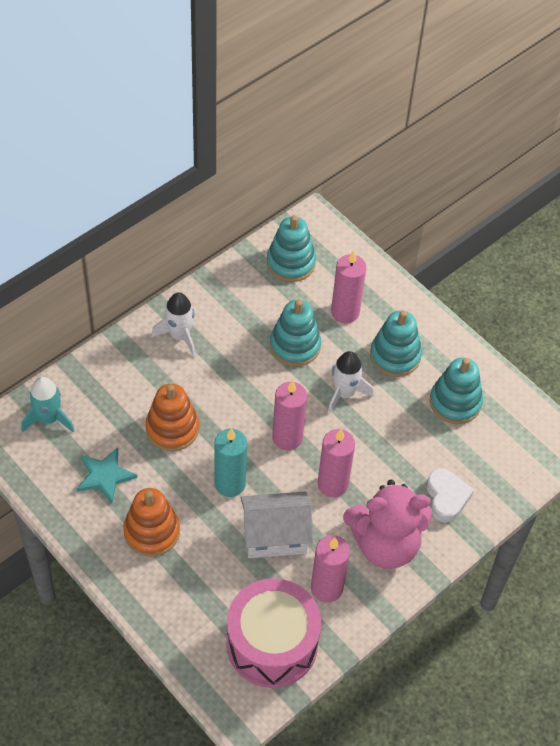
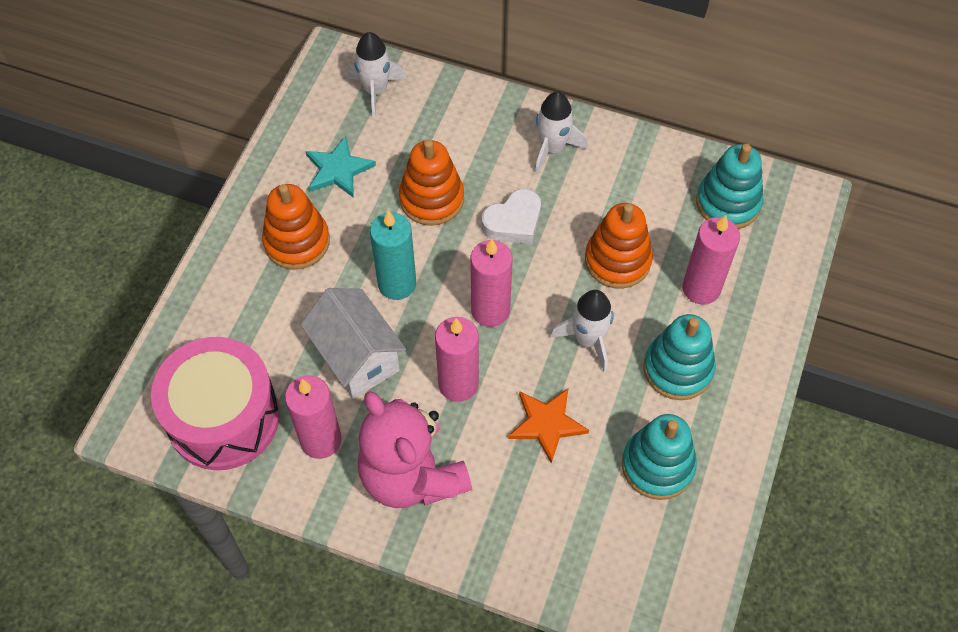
camera: 65 degrees right, 5 degrees up
(49, 418) = (375, 91): turquoise rocket -> white rocket
(295, 345) = (617, 260): turquoise stacking toy -> orange stacking toy
(392, 447) = (546, 424): none -> orange star
(446, 498) = (515, 516): white heart -> white heart (513, 222)

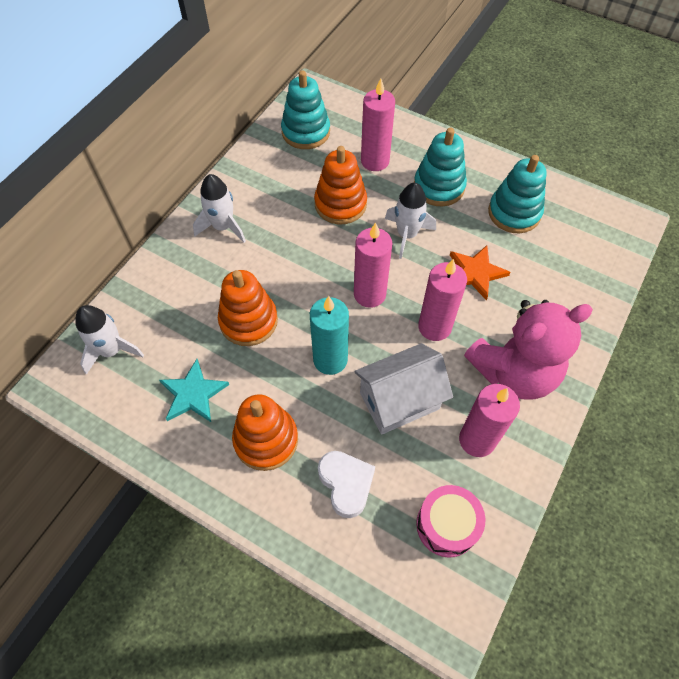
camera: 80 degrees left, 0 degrees up
(223, 417) = (447, 525): pink drum -> pink drum, size x0.57
(513, 222) = (288, 265): white heart -> white heart (346, 484)

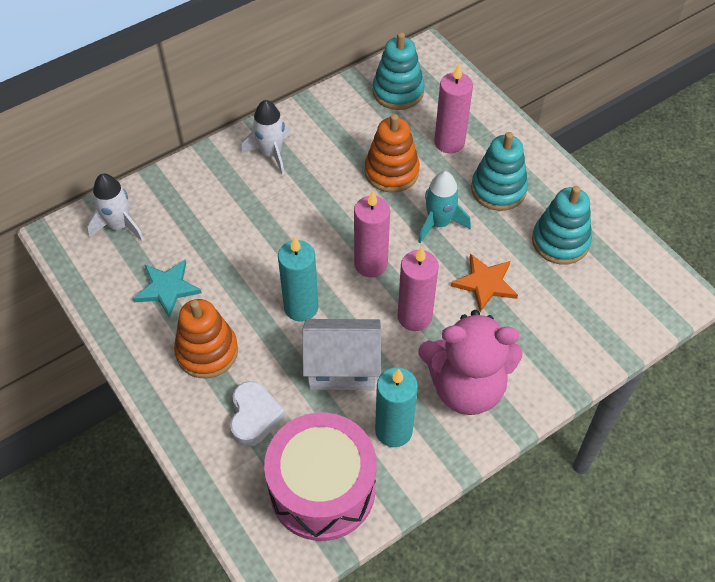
camera: 25 degrees right, 5 degrees down
(248, 321) = (248, 245): orange stacking toy -> none
(407, 235) = (439, 223): white rocket -> turquoise rocket
(447, 525) = (322, 489): pink drum -> pink drum, size x1.75
(477, 440) = (393, 430): pink candle -> turquoise candle

